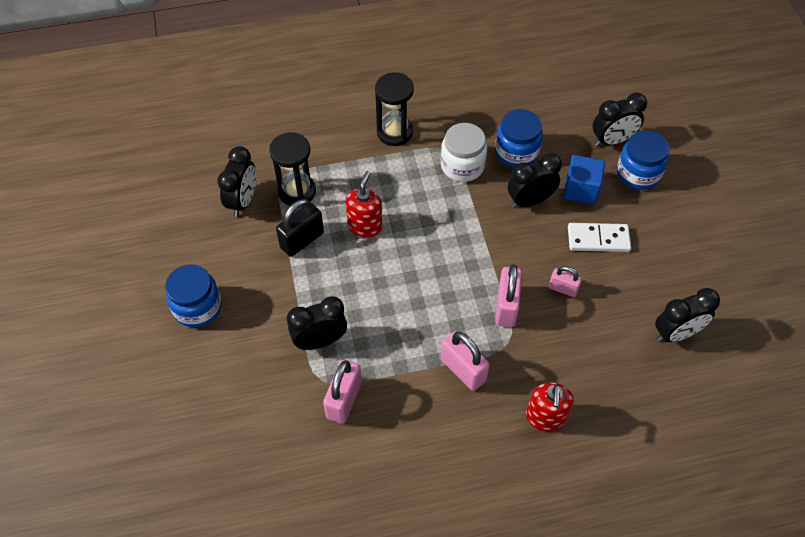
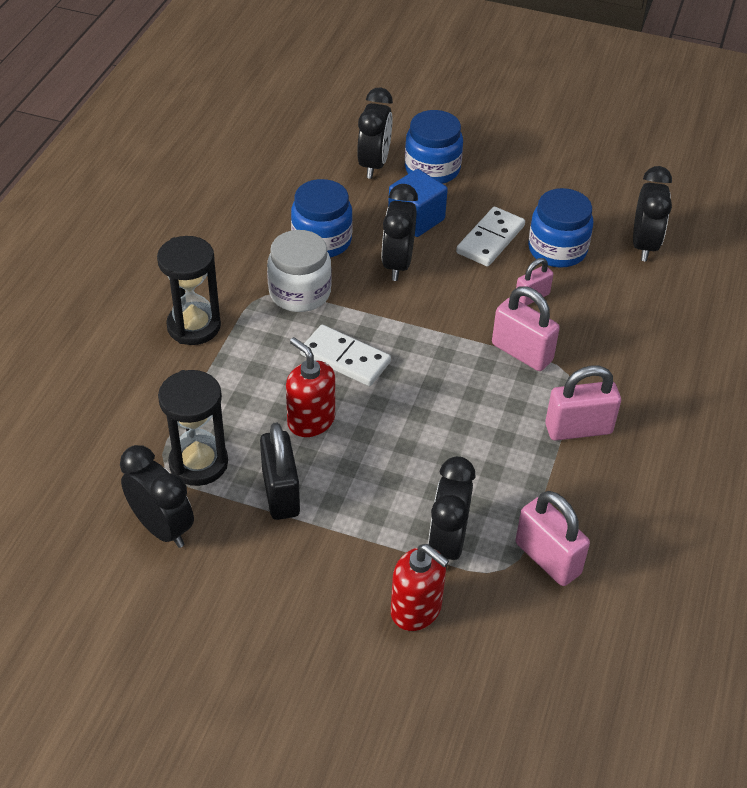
camera: 60 degrees left, 10 degrees down
(197, 307) = (297, 657): blue jar -> blue jar (557, 250)
(426, 216) = (345, 358): none -> white domino
(545, 417) = (679, 391): red soap dispenser -> red soap dispenser (416, 609)

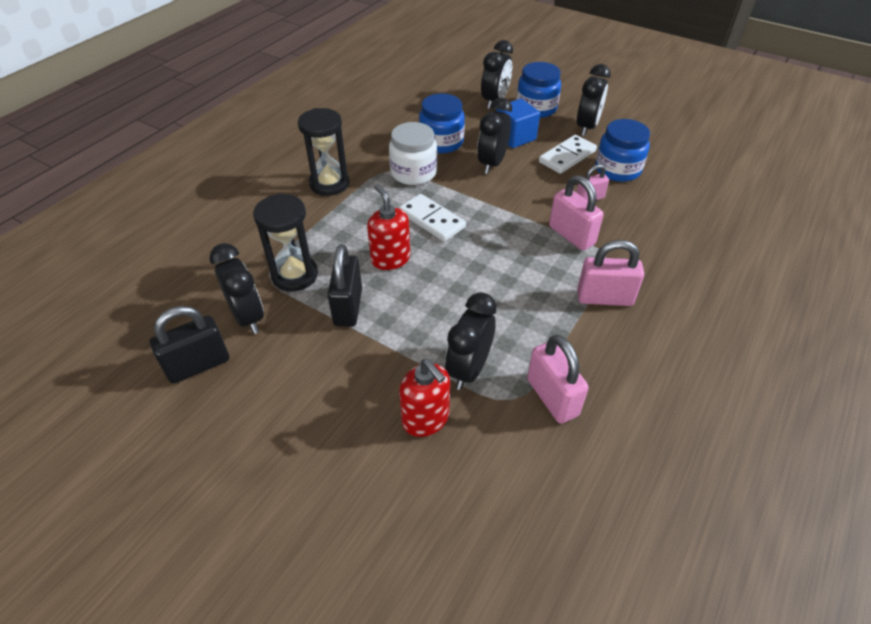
camera: 15 degrees right, 0 degrees up
(127, 598) = (198, 365): none -> black padlock
(644, 245) = (688, 175): black clock -> black clock (587, 127)

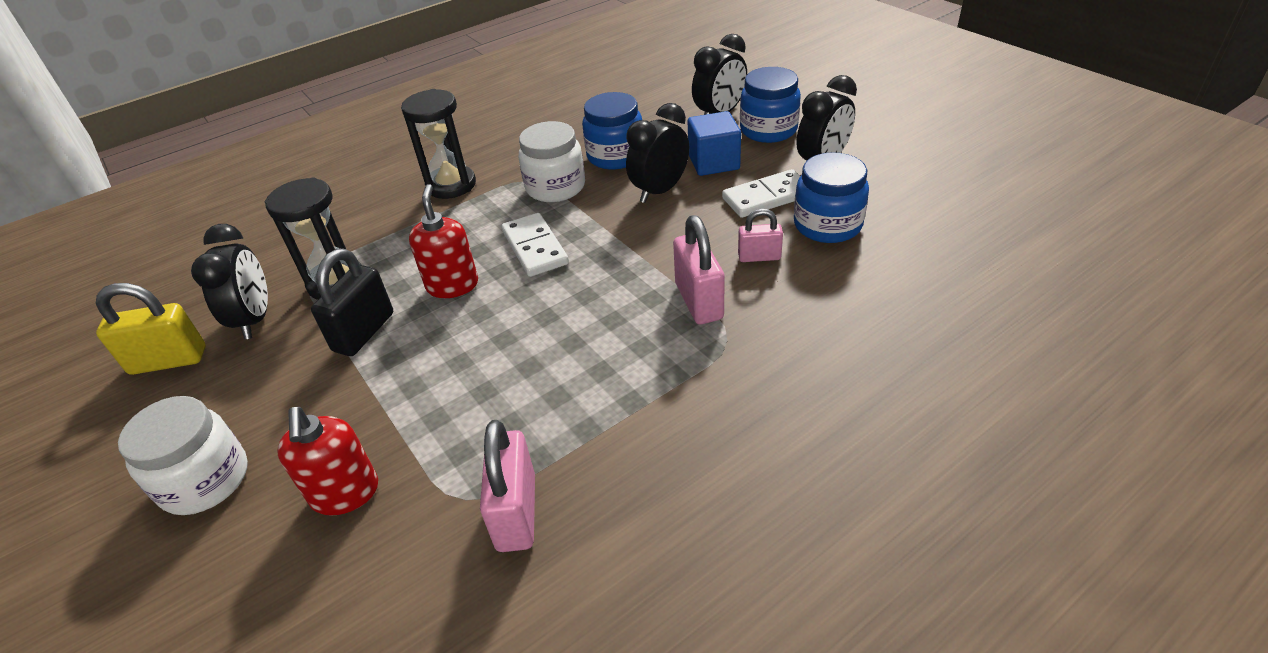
camera: 25 degrees right, 5 degrees down
(198, 365) = (168, 361): black padlock -> yellow padlock
(309, 441) = (205, 480): none -> white jar
(469, 369) = (441, 445): black clock -> none
(604, 298) = (684, 396): pink padlock -> none

